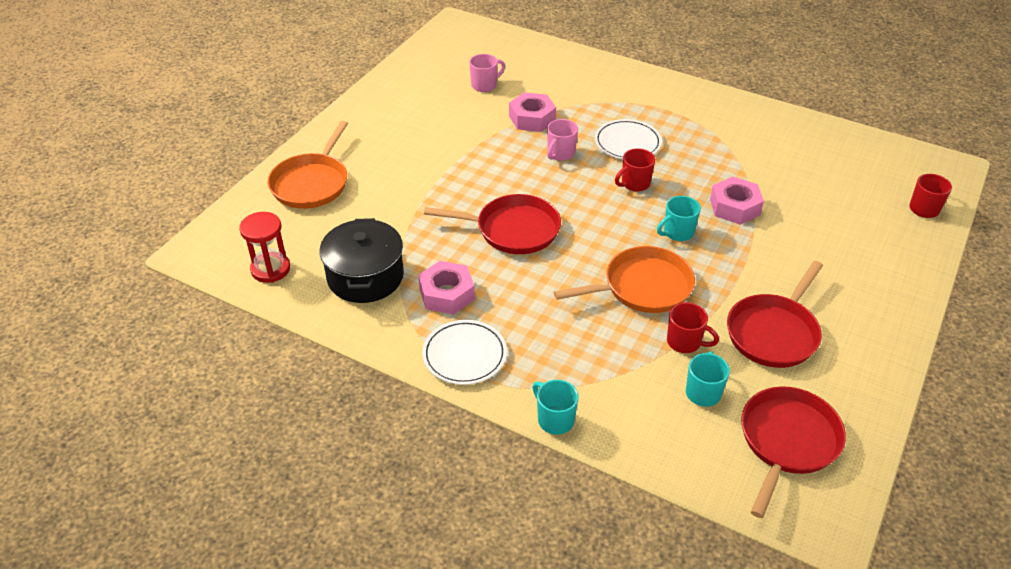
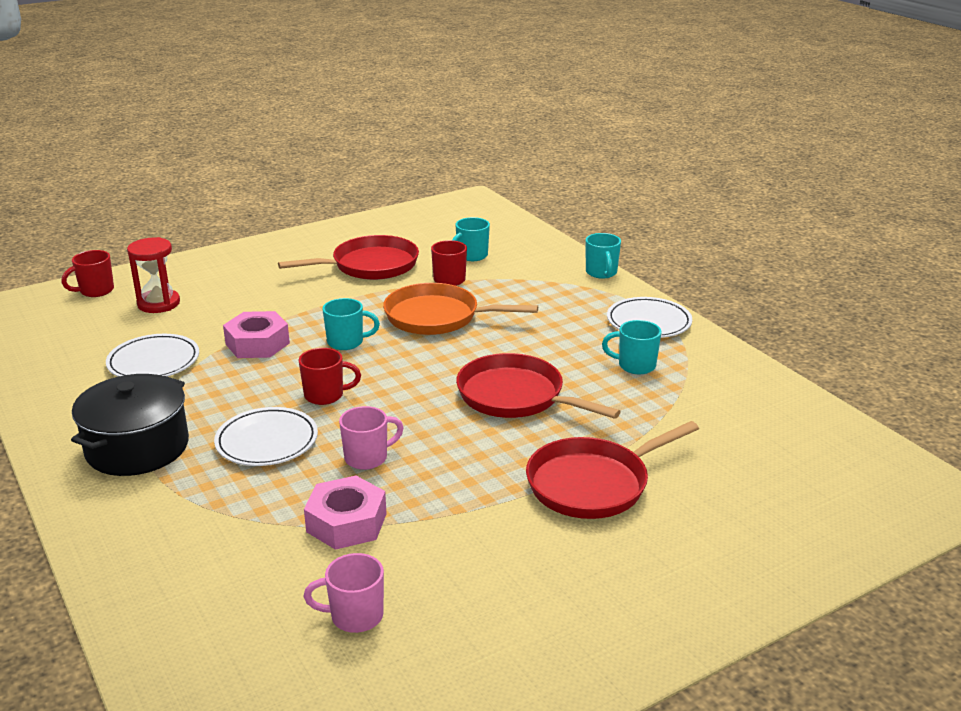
camera: 150 degrees left, 15 degrees down
(270, 269) = (836, 446): red hourglass -> red hourglass (158, 304)
(312, 183) = (753, 538): orange pan -> none
(365, 277) = (718, 405): black pot -> black pot (137, 447)
(447, 294) = (635, 365): pink nut -> turquoise mug
(774, 167) = (154, 362): none -> white plate
(787, 442) = (446, 226): red pan -> red pan (593, 483)

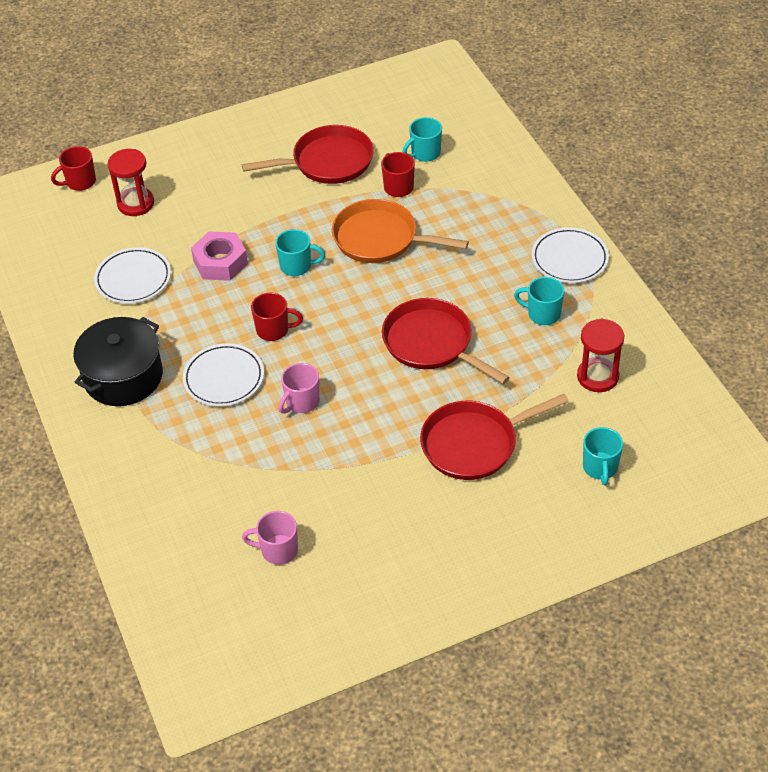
camera: 10 degrees right, 20 degrees up
(346, 522) = (279, 466): pink nut -> none
(367, 458) = (301, 402): pink mug -> pink mug turned 150 degrees clockwise
(601, 273) = (543, 187): turquoise mug -> turquoise mug (600, 468)
(718, 413) = (597, 376): none -> red hourglass

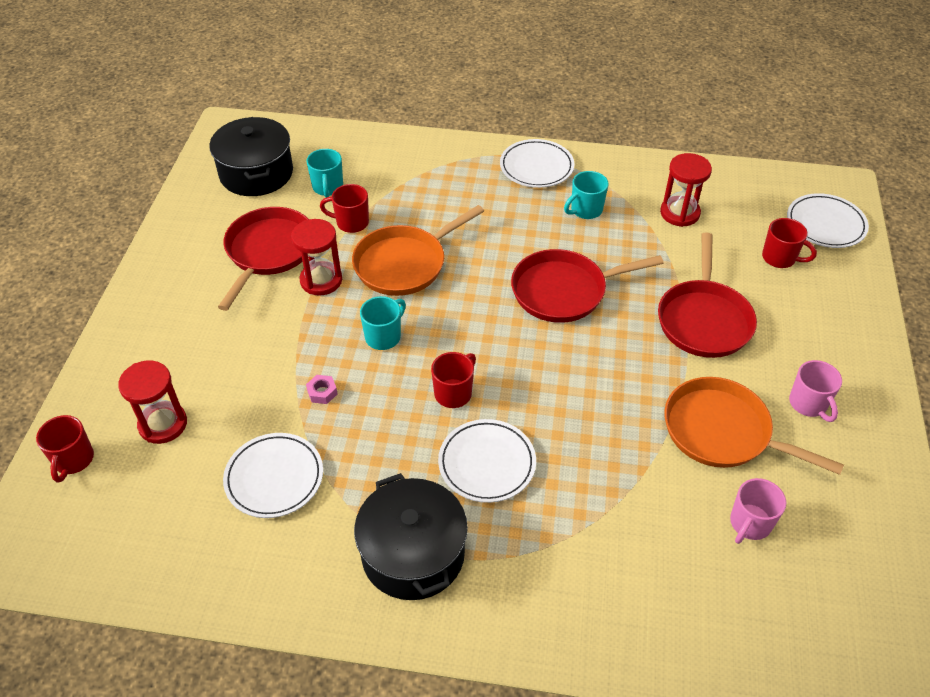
camera: 60 degrees left, 0 degrees up
(220, 262) = (322, 392): pink nut -> pink nut, size x0.46
(301, 402) = (567, 415): pink mug -> pink mug (808, 404)
(323, 204) = (321, 280): none -> red hourglass
(358, 501) = (722, 431): none -> orange pan
(404, 108) = (256, 173): none -> black pot
(600, 468) = (780, 258): turquoise mug -> red mug
(681, 485) = (825, 224): none -> white plate

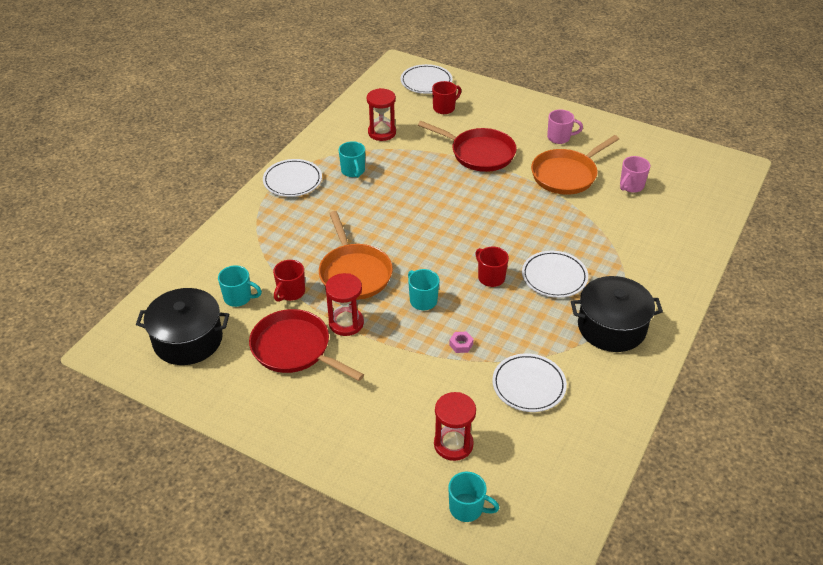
camera: 70 degrees left, 5 degrees down
(73, 460) = (467, 508): red mug -> turquoise mug
(564, 291) = (424, 203): red pan -> none
(749, 524) = (631, 186): pink mug -> pink mug turned 75 degrees clockwise

